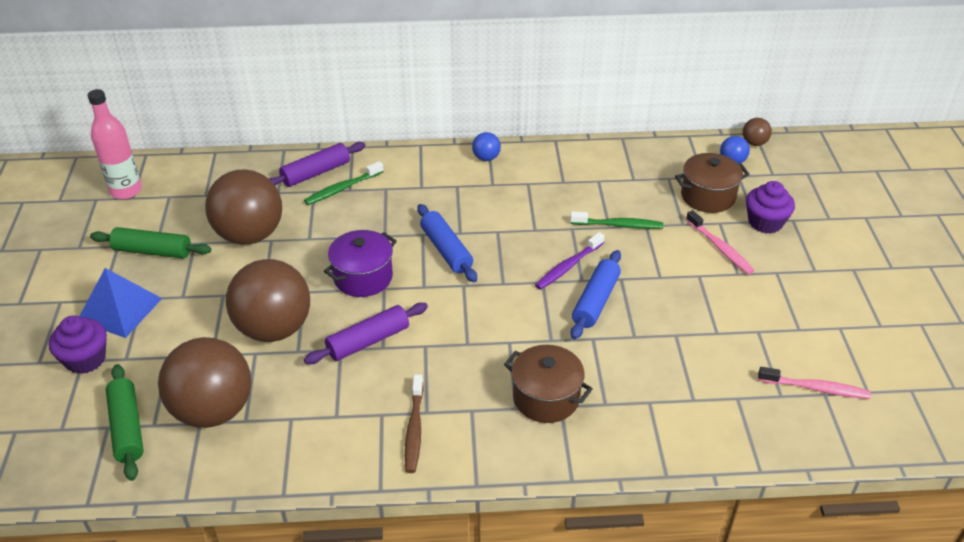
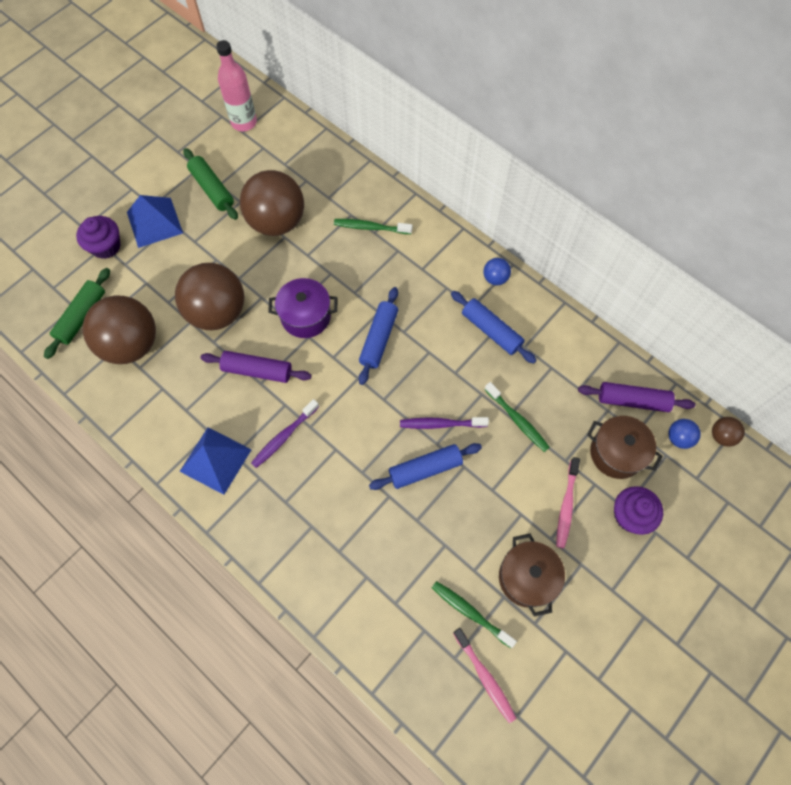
camera: 45 degrees right, 25 degrees up
(316, 173) = (368, 199): purple rolling pin -> purple rolling pin (632, 400)
(414, 429) = (215, 460): brown toothbrush -> blue pyramid
(454, 366) = (284, 436): none -> purple toothbrush
(526, 188) = (491, 331): none -> blue rolling pin
(546, 398) = (310, 512): brown pot -> brown pot (527, 577)
(751, 359) = (470, 613): none -> green toothbrush

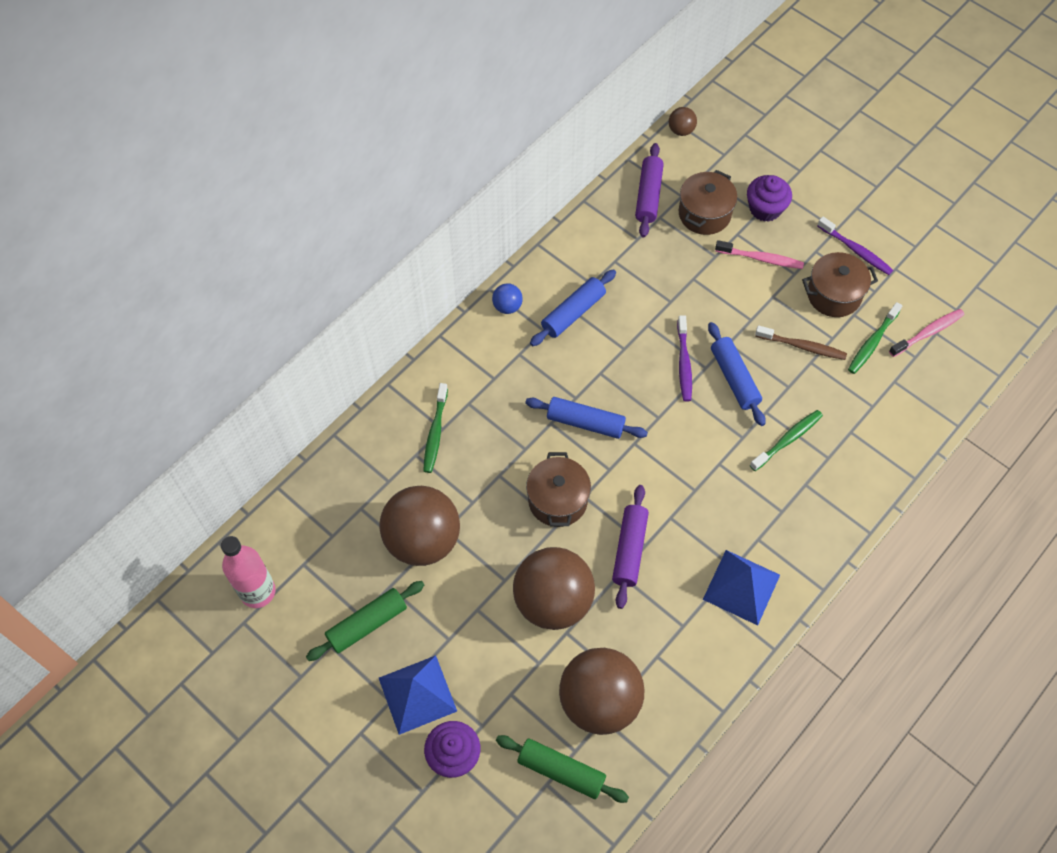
camera: 90 degrees left, 5 degrees down
(284, 436) = (708, 516): purple toothbrush -> purple toothbrush (855, 250)
(306, 316) = (557, 500): purple pot -> brown pot
(463, 538) = (802, 346): none -> brown toothbrush
(517, 420) = (675, 294): green toothbrush -> green toothbrush (787, 440)
(679, 438) = (685, 163): blue ball -> none

